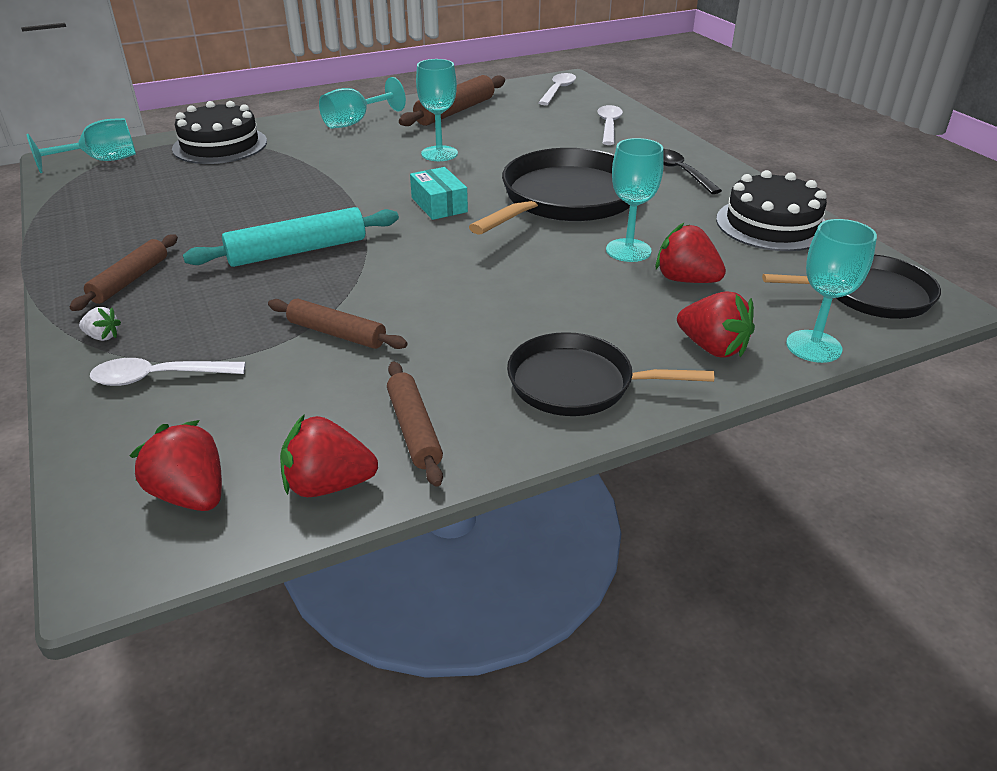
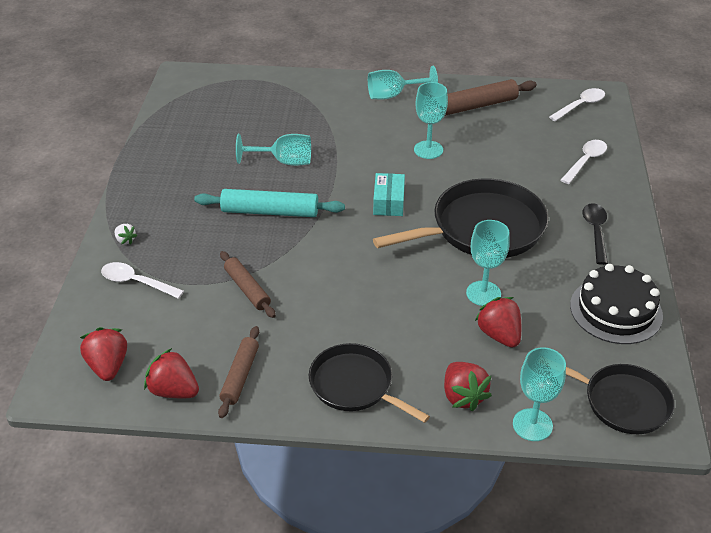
camera: 30 degrees right, 5 degrees up
(101, 161) = (204, 84): turquoise goblet -> turquoise goblet (284, 162)
(130, 280) = (162, 200): brown rolling pin -> none
(220, 145) = (286, 91): black cake -> none

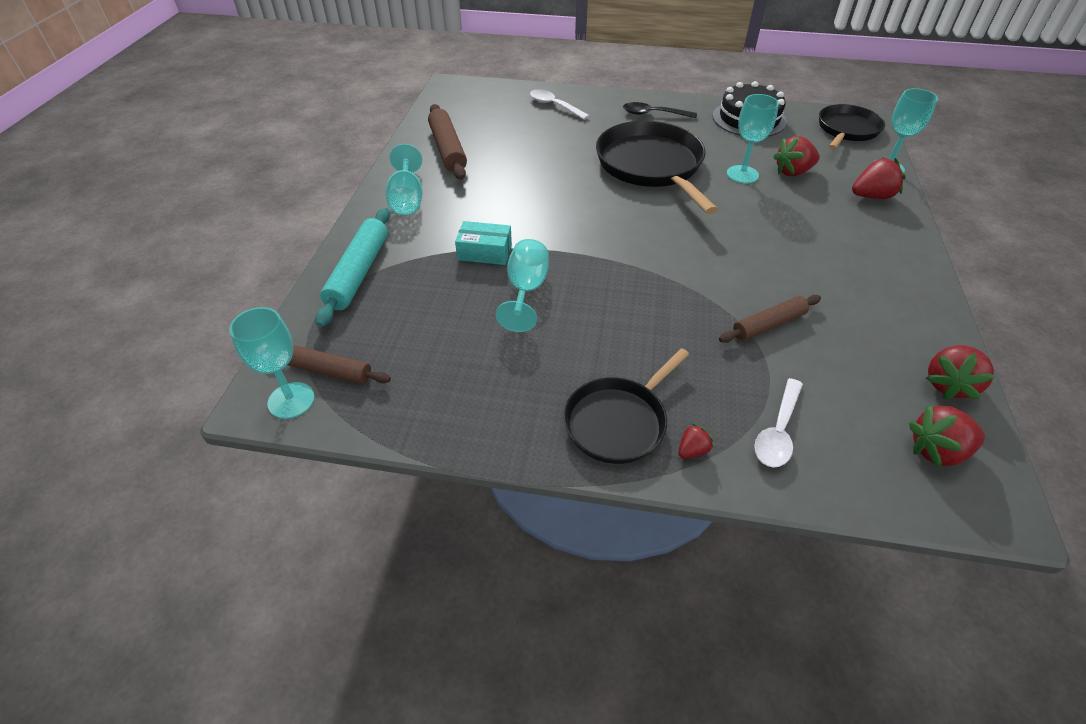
camera: 85 degrees left, 5 degrees up
(125, 240) = (692, 450): white strawberry -> red strawberry
(240, 376) = (904, 330): brown rolling pin -> brown rolling pin (329, 371)
(270, 212) = (627, 304): turquoise rolling pin -> turquoise rolling pin (358, 273)
(355, 385) = (884, 253): black pan -> black pan (618, 421)
(388, 202) = (610, 216): turquoise box -> turquoise box (484, 252)
(428, 150) = (521, 185): turquoise goblet -> turquoise goblet (291, 400)
(580, 105) = (466, 97): white spoon -> none

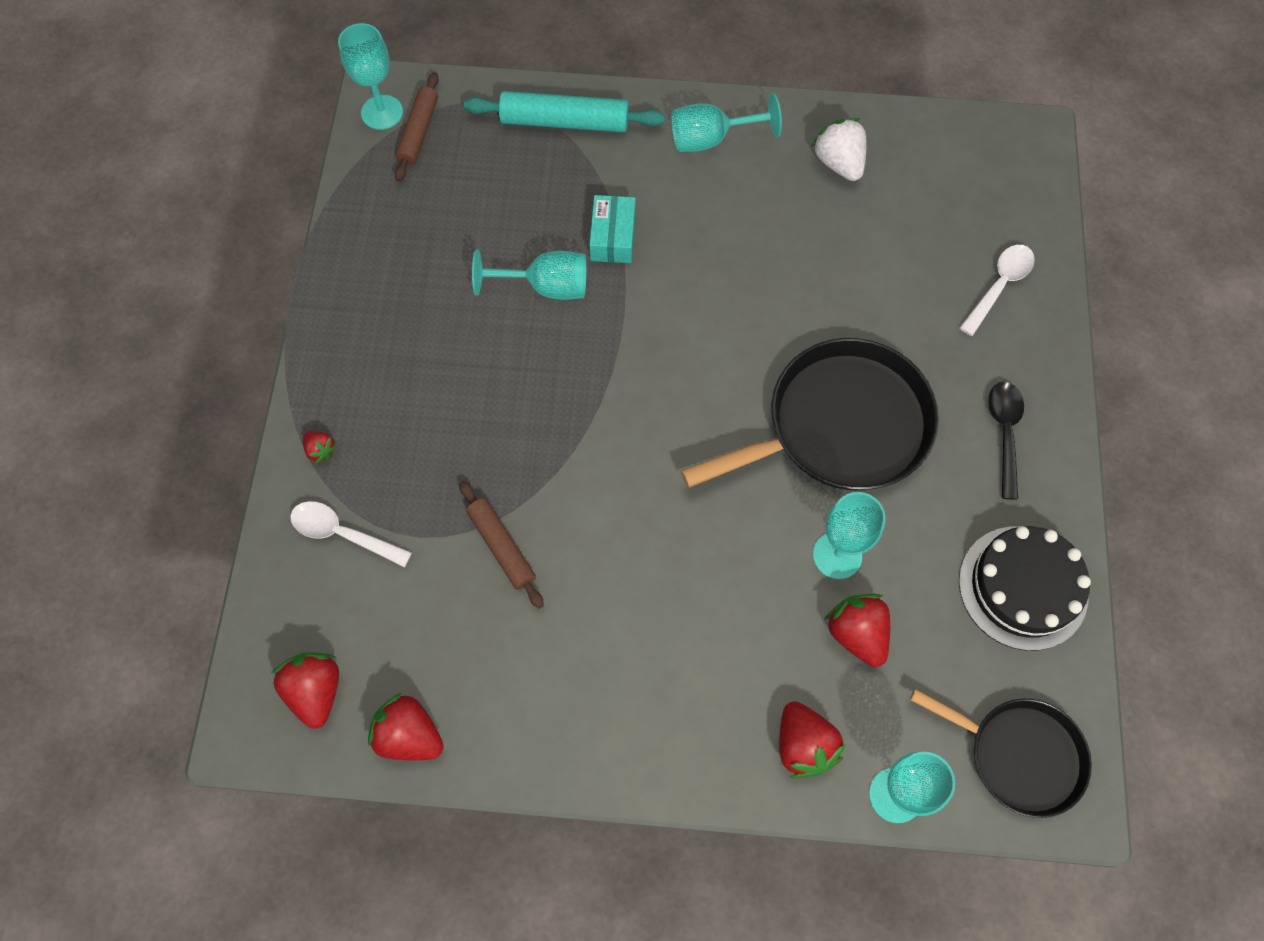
camera: 85 degrees right, 20 degrees up
(447, 149) = (839, 163): brown rolling pin -> white strawberry
(618, 421) = (357, 384): black pan -> none

